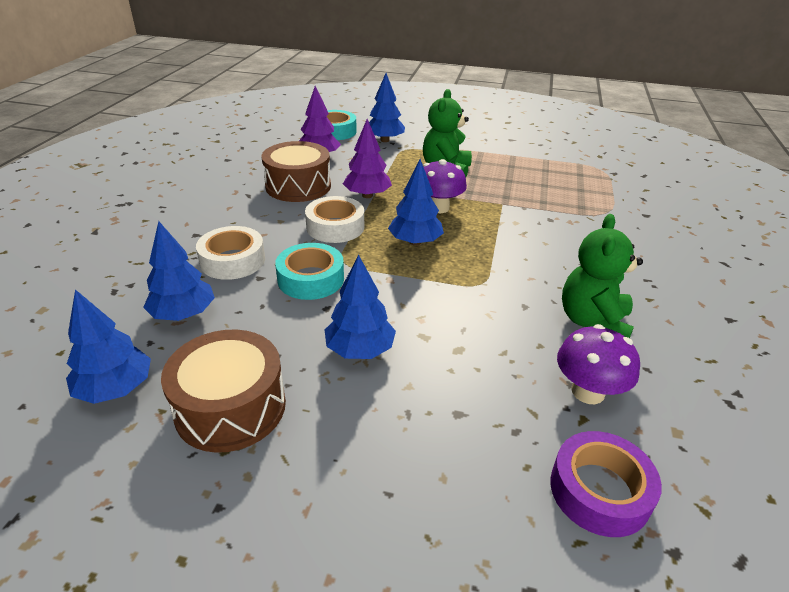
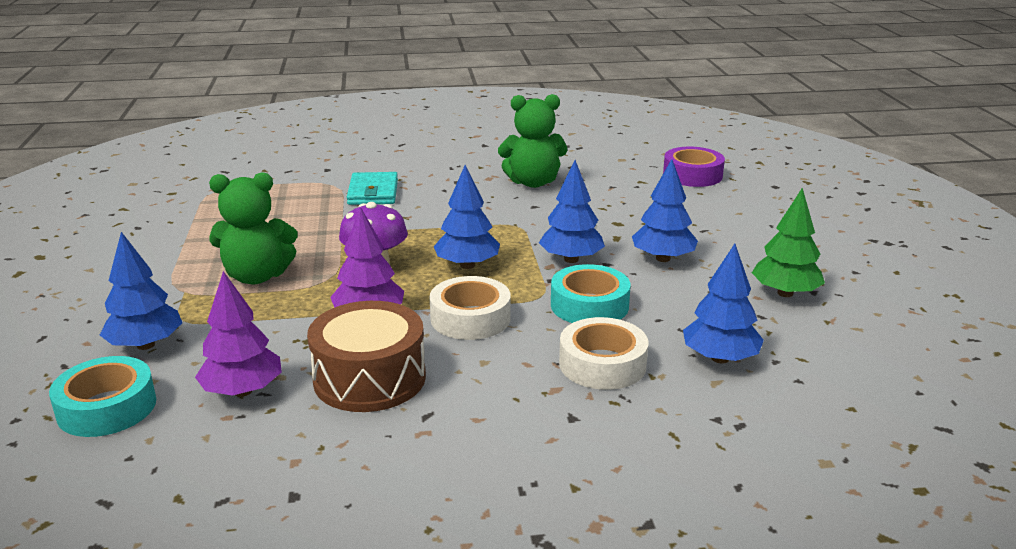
camera: 110 degrees left, 10 degrees down
(116, 389) = (840, 352): blue tree -> blue tree (571, 259)
(230, 407) = (785, 293): brown drum -> green tree
(583, 227) = (373, 192): none -> turquoise wallet
(588, 391) = (614, 181): purple mushroom -> none

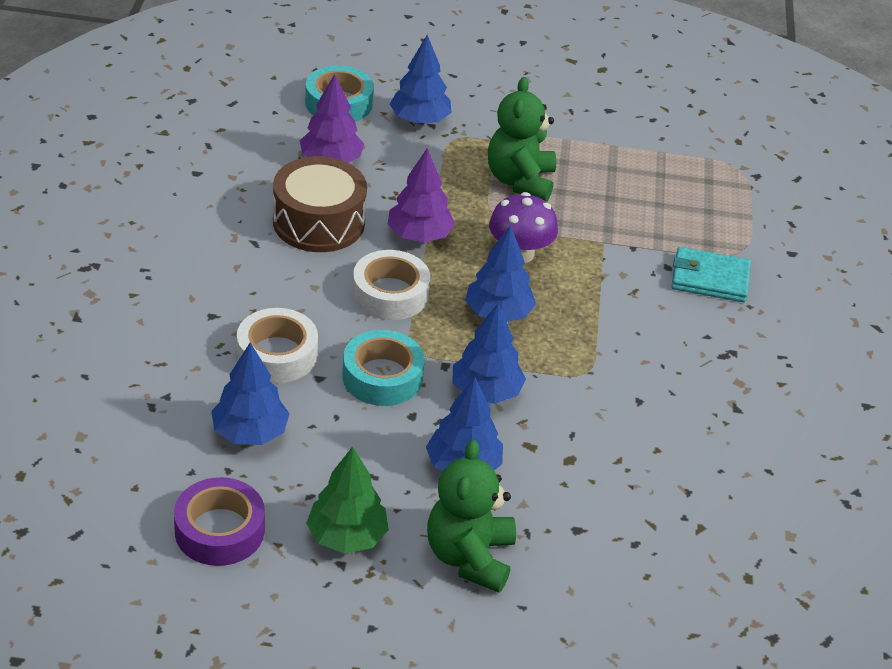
camera: 100 degrees right, 15 degrees up
(533, 182) = (715, 418): green teddy bear -> green teddy bear (469, 557)
(692, 175) = (713, 593): purple tape -> purple tape (219, 530)

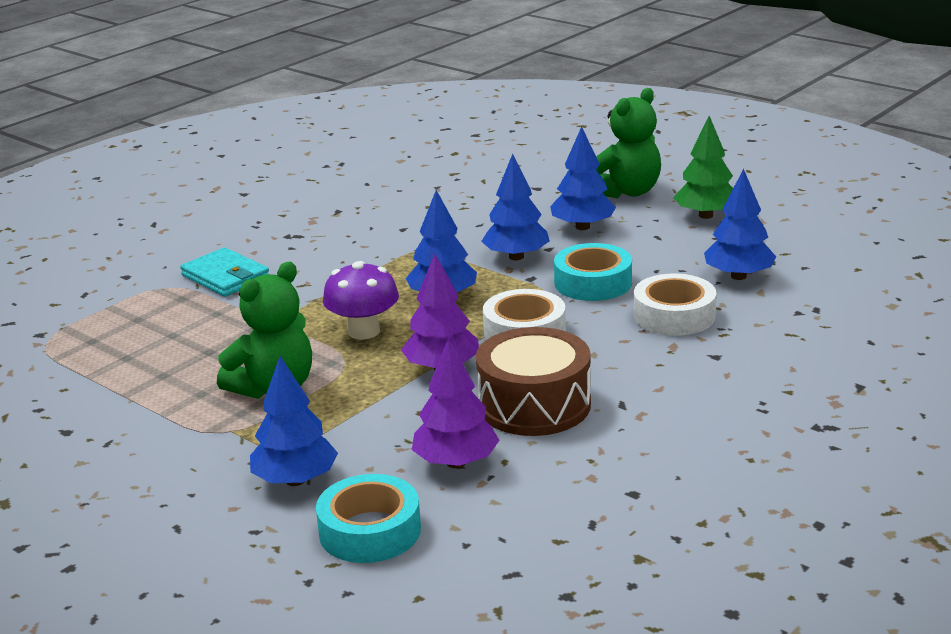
camera: 140 degrees left, 15 degrees down
(219, 530) = (801, 236): purple tape -> none

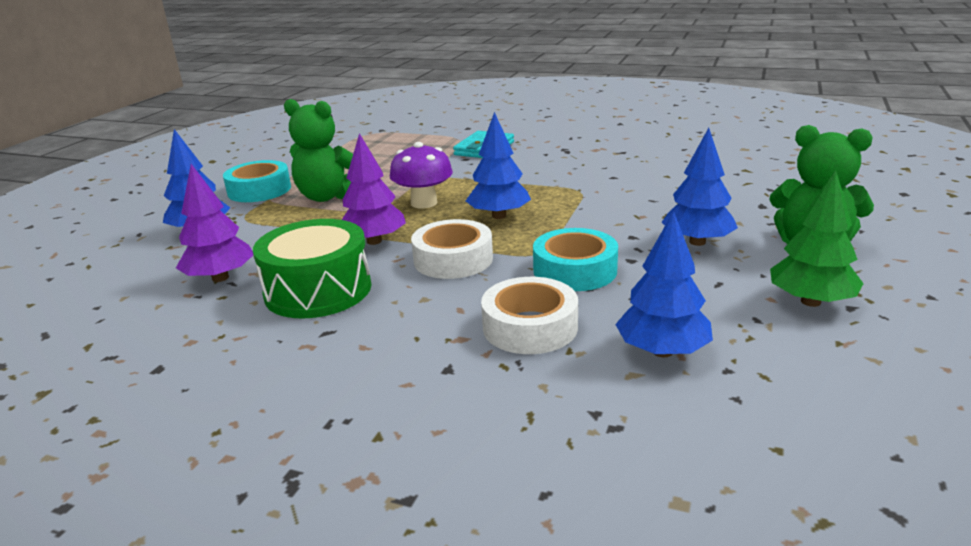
camera: 70 degrees right, 0 degrees up
(370, 531) = (126, 268): turquoise tape -> turquoise tape (259, 190)
(516, 257) = (600, 227): blue tree -> none
(534, 405) = (318, 290): brown drum -> green drum

